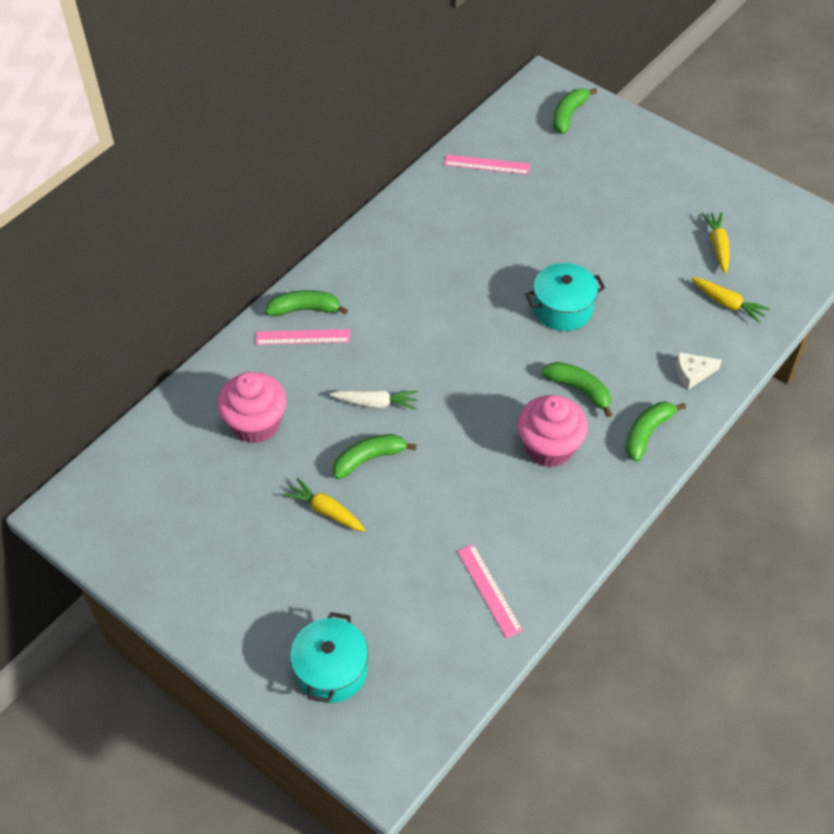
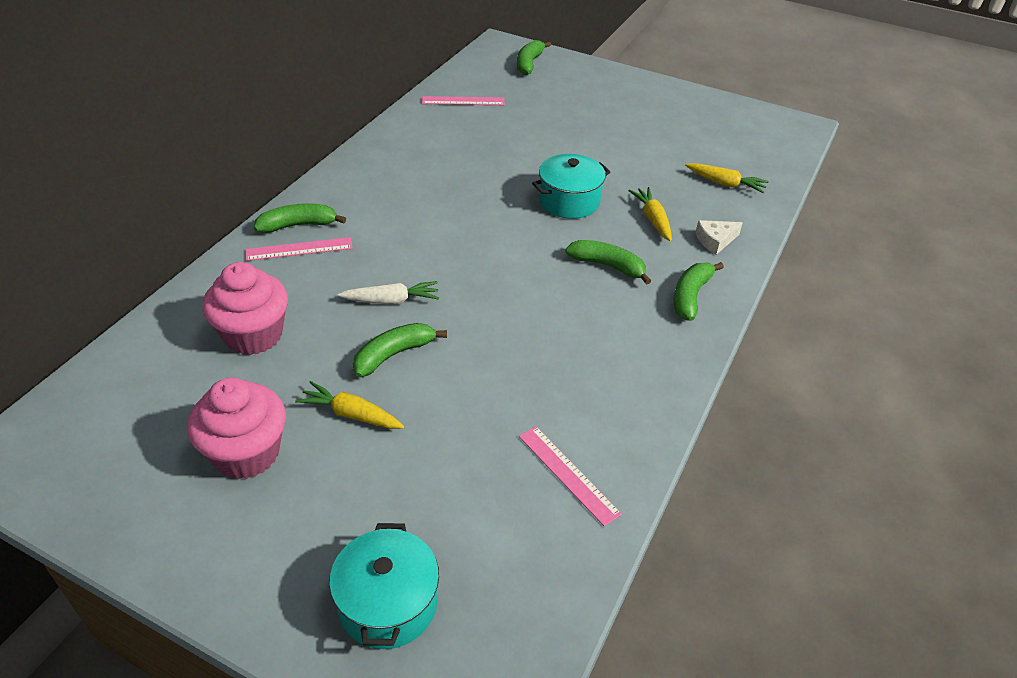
camera: 15 degrees left, 10 degrees down
(549, 447) = (593, 320): pink cupcake -> pink cupcake (247, 453)
(718, 246) = (697, 142): yellow carrot -> yellow carrot (652, 219)

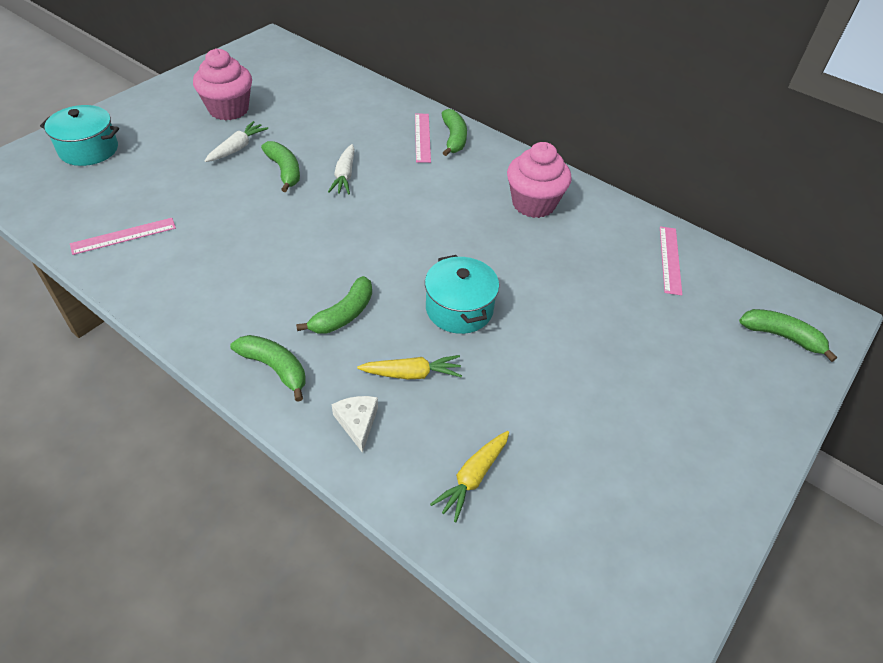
camera: 100 degrees right, 5 degrees up
(253, 335) = (332, 115): pink cupcake -> pink cupcake (533, 204)
(351, 414) = (237, 148): yellow carrot -> white carrot

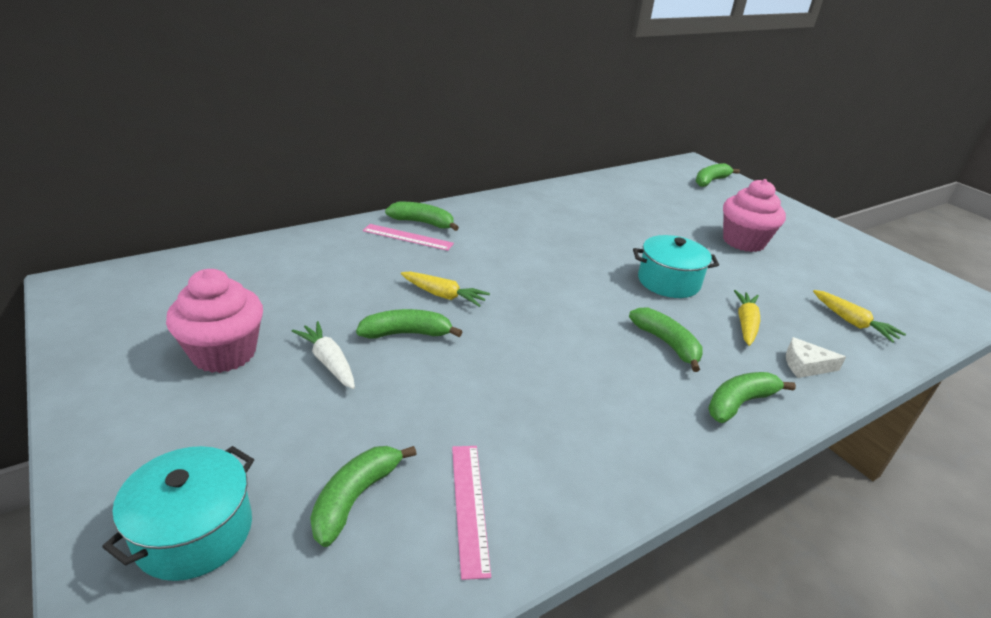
camera: 70 degrees left, 15 degrees down
(121, 192) = (356, 497): none -> green banana
(344, 176) = (443, 295): white carrot -> yellow carrot
(533, 204) = (543, 215): pink cupcake -> pink cupcake (743, 242)
(670, 259) = (630, 188): pink ruler -> none

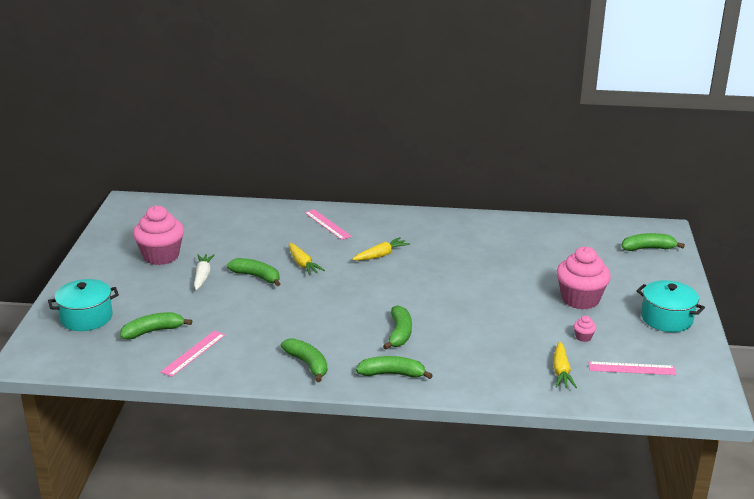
camera: 40 degrees right, 5 degrees down
(423, 223) = (349, 218): green banana -> green banana (308, 364)
(668, 282) = (464, 304): turquoise pot -> turquoise pot (666, 319)
(746, 323) = (475, 343): yellow carrot -> yellow carrot (381, 255)
(805, 366) = (472, 376): white cheese -> none
(806, 278) = (583, 337): none -> pink cupcake
(885, 294) = (631, 368): none -> pink ruler

